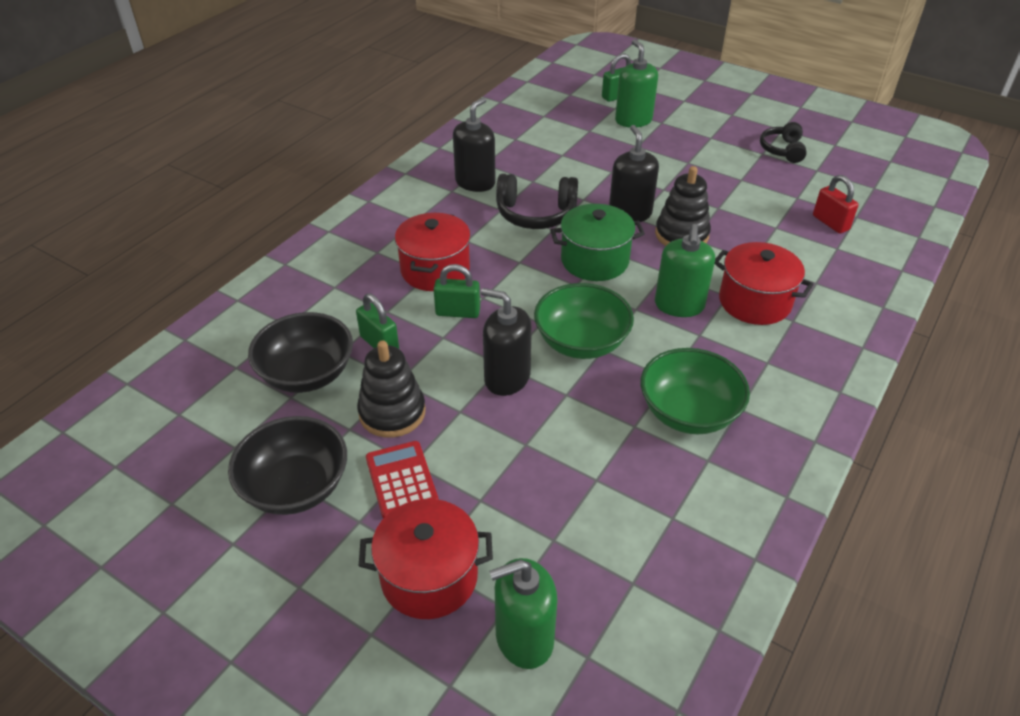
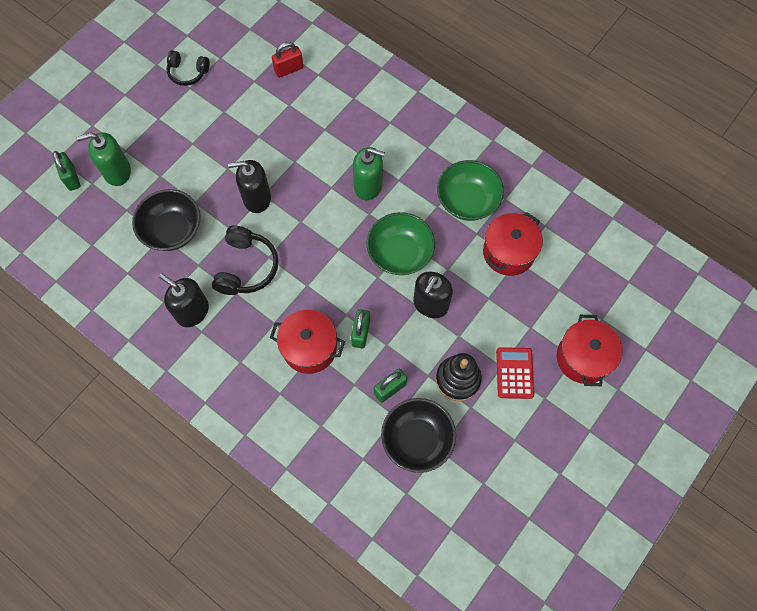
camera: 85 degrees left, 25 degrees up
(296, 487) = (518, 438): black bowl -> black bowl (172, 230)
(401, 480) = (514, 373): red calculator -> red calculator turned 105 degrees clockwise
(524, 638) = (619, 311): green soap dispenser -> none
(594, 260) = (312, 232): green pot -> none
(681, 235) = (289, 168): black stacking toy -> none
(754, 302) = (369, 139): red pot -> red pot (508, 252)

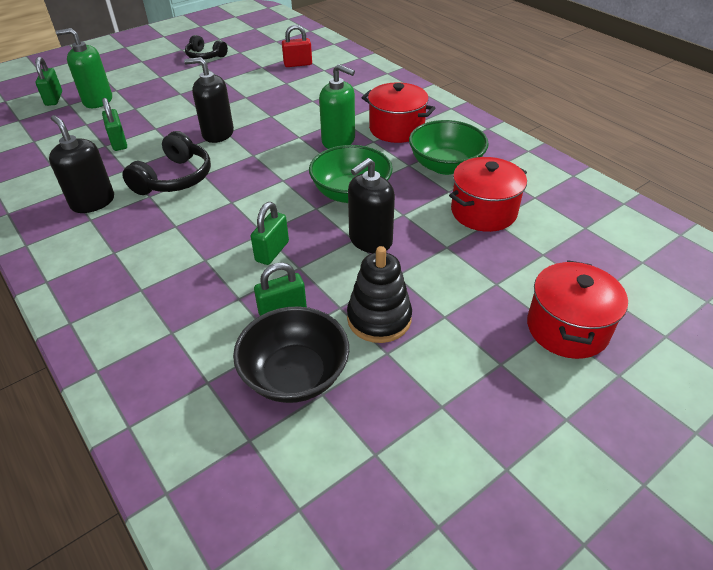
camera: 15 degrees right, 25 degrees down
(172, 230) = (119, 142): black bowl -> green padlock
(309, 348) = (203, 254): red pot -> red pot (396, 129)
(514, 373) = (462, 326): red calculator -> none

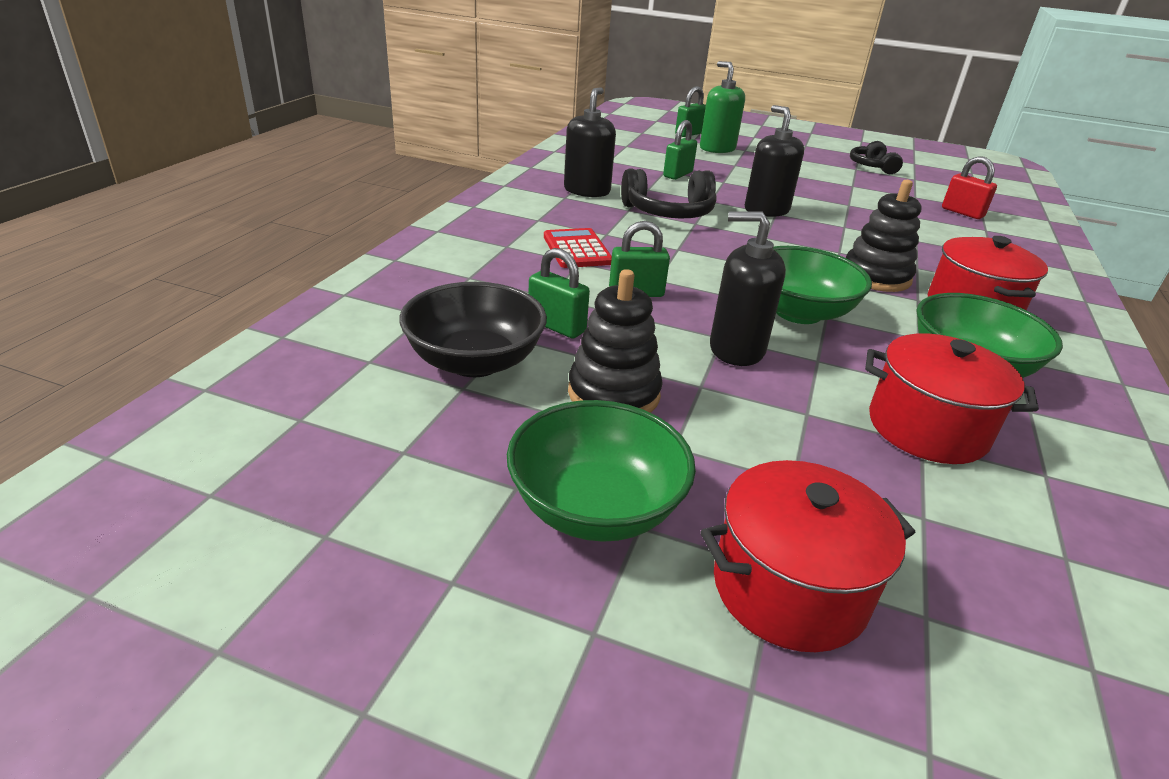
camera: 55 degrees right, 10 degrees down
(185, 252) = (577, 249): none -> red calculator
(338, 141) = (876, 277): green soap dispenser -> black stacking toy
(477, 376) = (596, 507): none -> green bowl

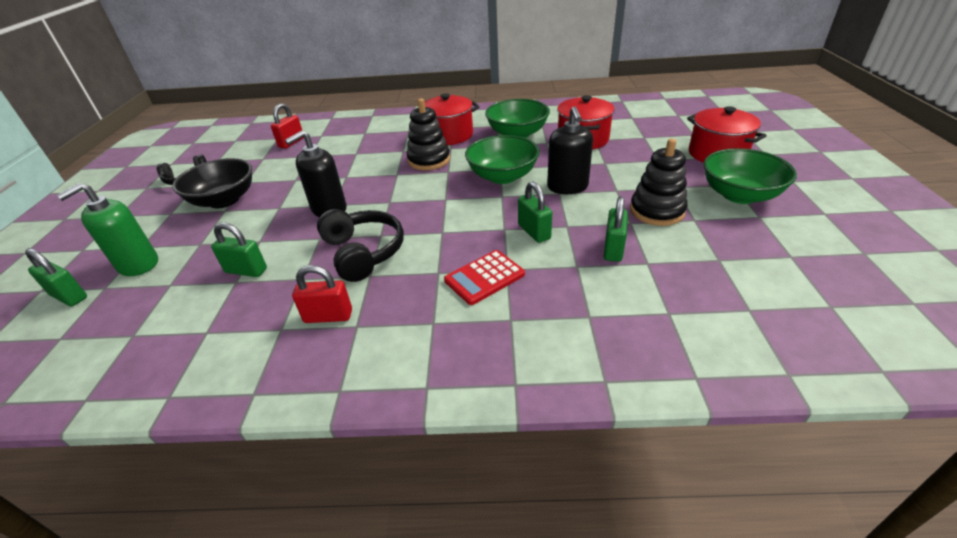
camera: 105 degrees left, 5 degrees up
(475, 361) = (690, 265): black bowl -> black bowl (224, 200)
(587, 191) = (328, 316): black soap dispenser -> red padlock

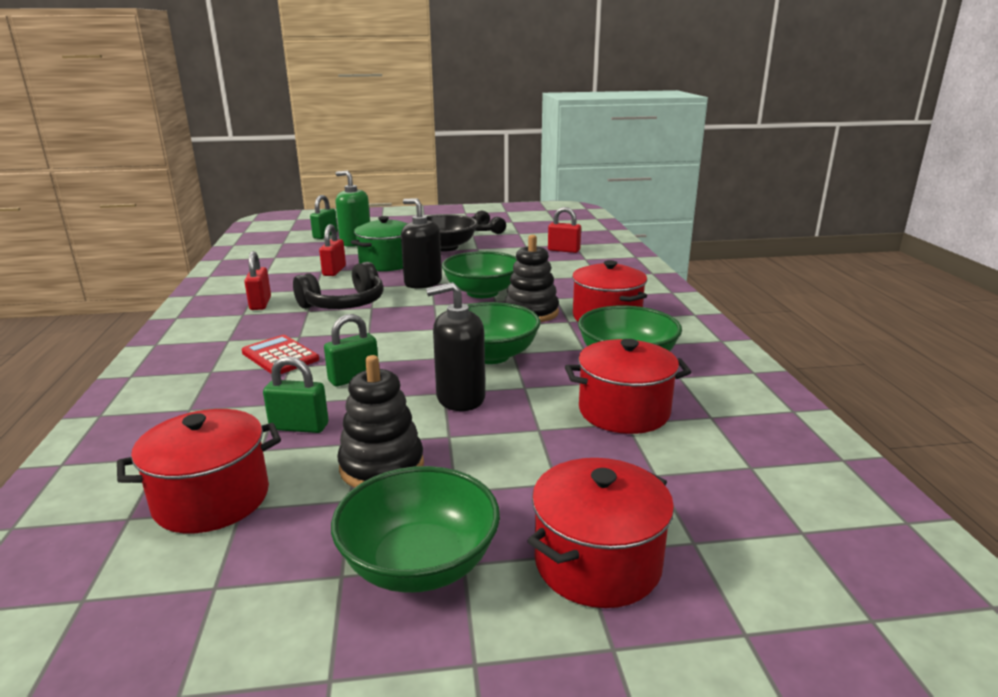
camera: 80 degrees right, 15 degrees down
(246, 270) = (334, 271): green padlock -> red padlock
(248, 234) = (387, 263): none -> green pot
(374, 179) = (482, 292): none -> green bowl
(714, 274) = (212, 499): none -> red pot

